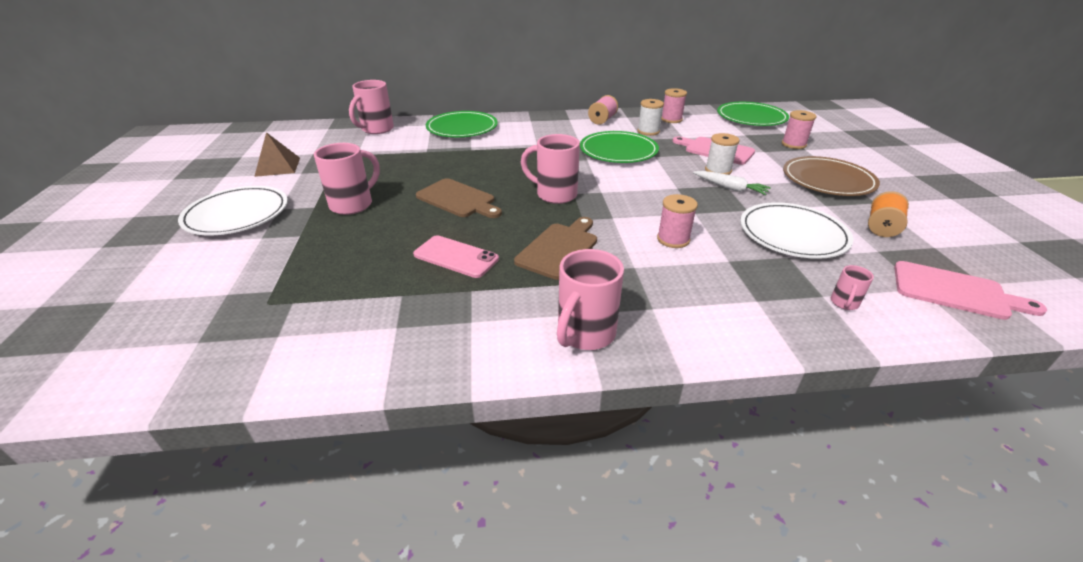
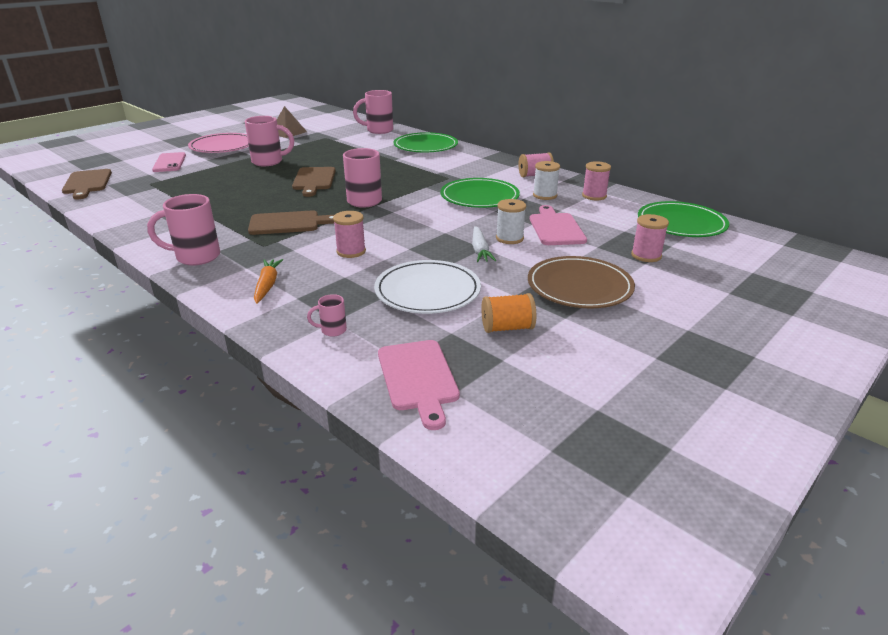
camera: 50 degrees right, 5 degrees down
(151, 361) = (87, 183): none -> brown cutting board
(237, 214) = (223, 146): white plate -> pink plate
(456, 257) = (242, 202): pink phone -> pink phone (169, 163)
(712, 308) = (267, 285): none -> orange carrot

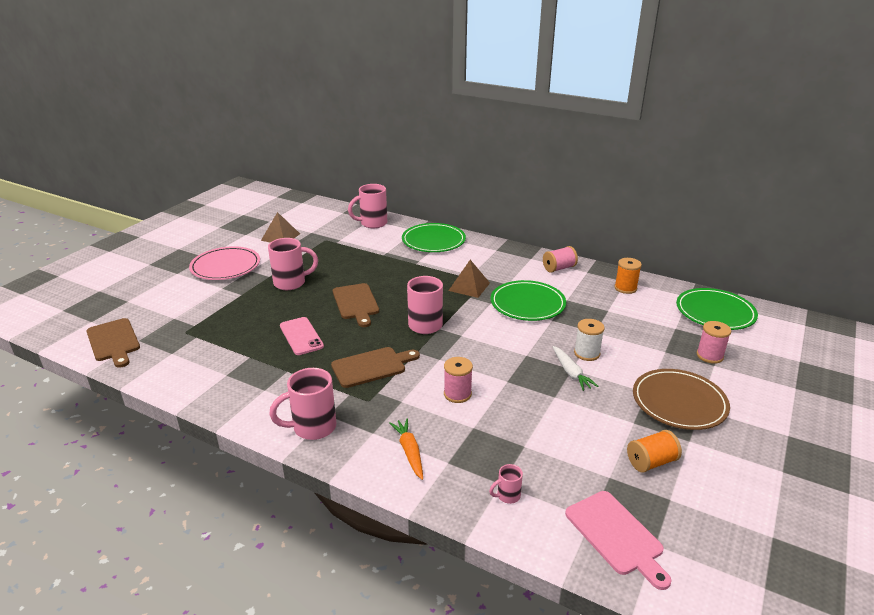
camera: 15 degrees left, 0 degrees up
(169, 163) = (184, 298): pink phone -> pink phone (301, 336)
(427, 291) = (558, 431): white plate -> none
(431, 179) = (469, 286): none -> brown pyramid
(544, 195) = (583, 293): white spool -> none
(555, 228) = (617, 334): pink cutting board -> none
(594, 196) = (625, 288): pink spool -> orange spool

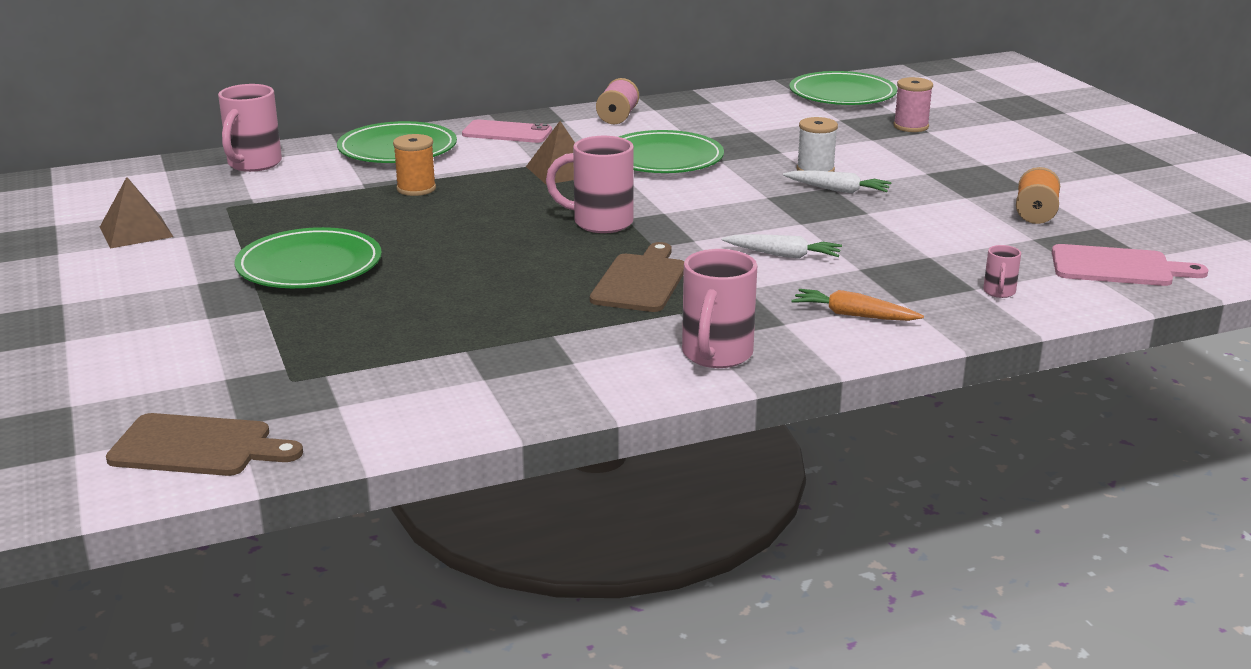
camera: 50 degrees left, 5 degrees down
(225, 266) = (138, 296): pink plate -> none
(291, 283) = (309, 265): pink mug -> green plate
(301, 336) = (479, 301): pink phone -> pink phone (507, 133)
(356, 303) = (463, 243): brown cutting board -> none
(457, 394) = (783, 255): pink spool -> white carrot
(625, 288) = (724, 107): orange spool -> orange spool (416, 189)
(679, 402) = (963, 167): brown plate -> none

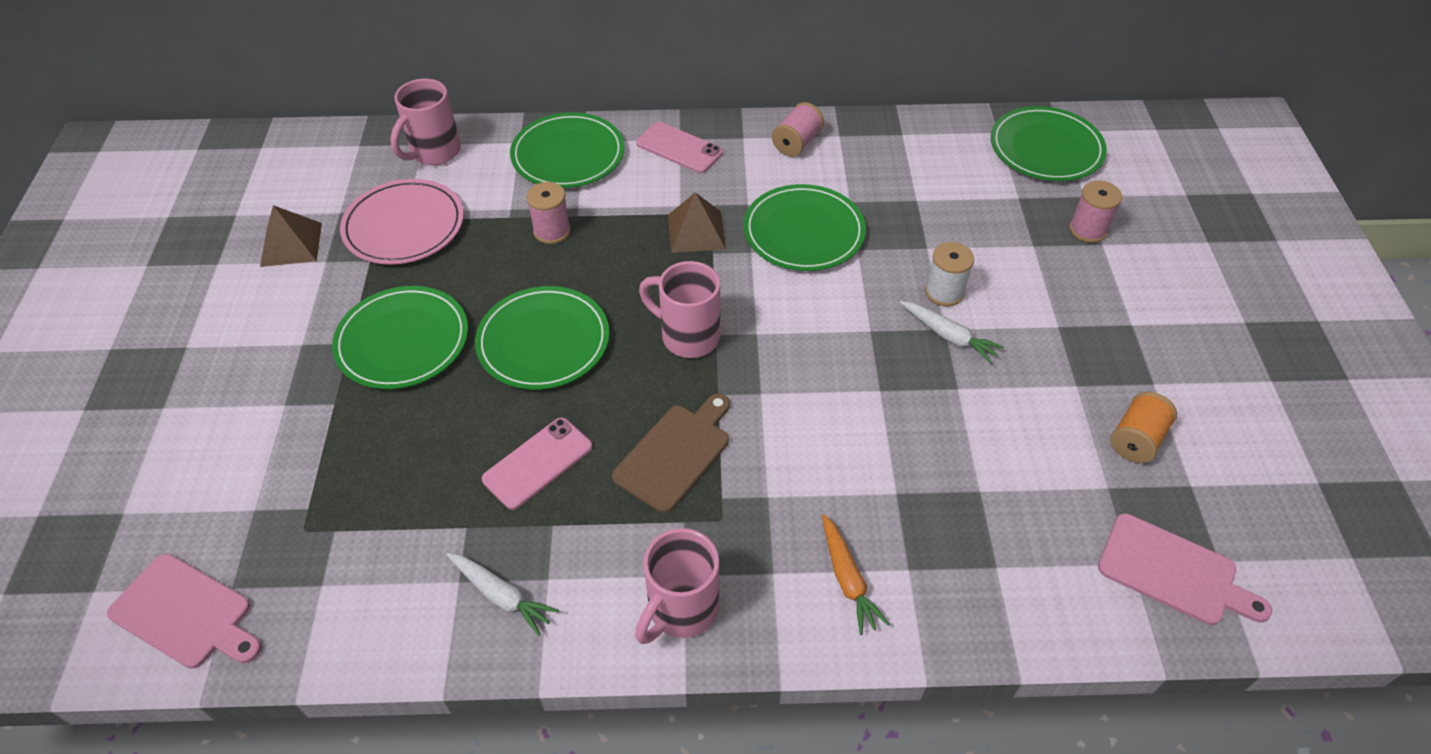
camera: 20 degrees right, 25 degrees up
(198, 446) = (186, 613): brown cutting board -> pink cutting board
(255, 206) = (404, 226): none -> pink plate
(416, 189) = (552, 231): orange spool -> pink spool
(459, 245) = (543, 341): none -> green plate
(509, 306) = (538, 463): none -> pink phone
(783, 255) = (833, 445): white carrot -> white carrot (501, 595)
(853, 315) = (847, 579): orange carrot -> orange carrot turned 150 degrees counterclockwise
(999, 292) = (1018, 582): pink mug -> none

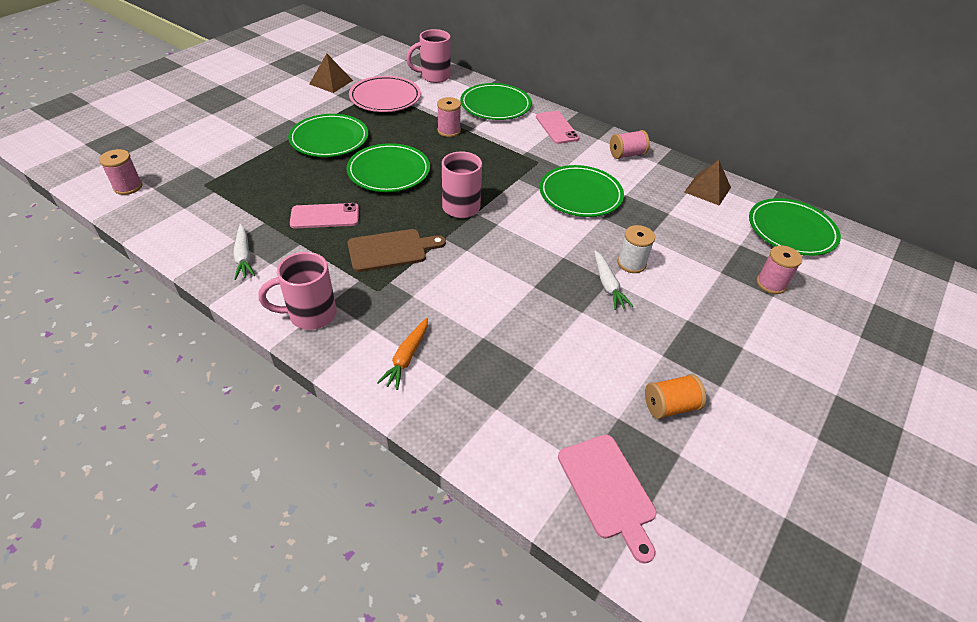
camera: 35 degrees right, 5 degrees down
(186, 613) = (128, 187): pink cutting board -> pink spool
(696, 231) = (521, 166): brown pyramid -> brown pyramid (707, 189)

